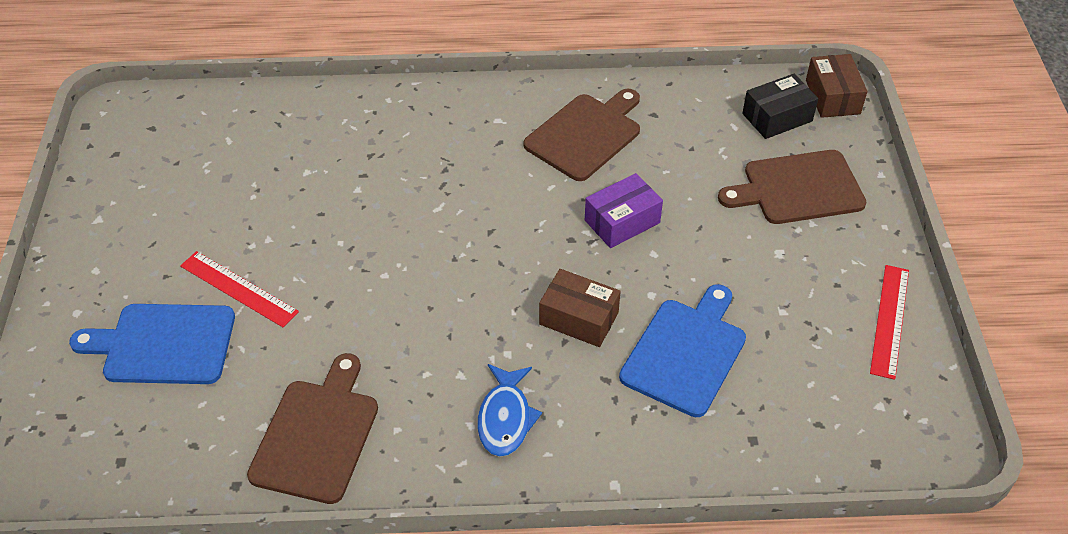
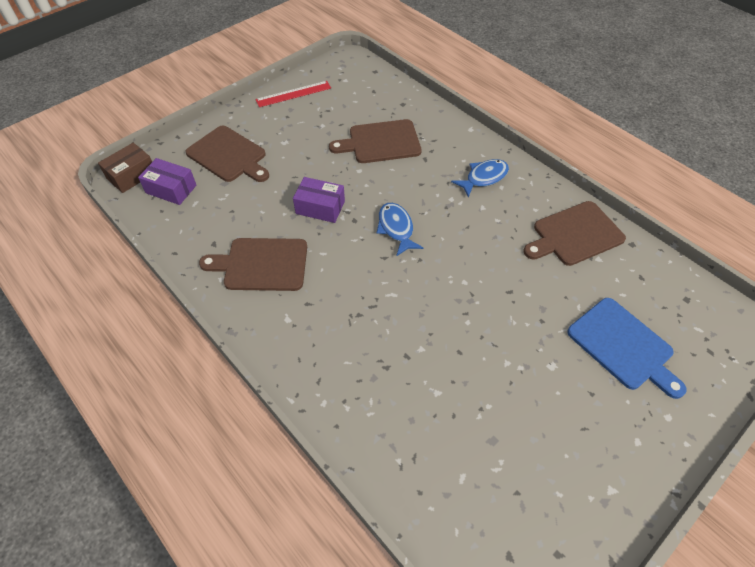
camera: 130 degrees left, 5 degrees up
(238, 289) = (552, 344): red ruler -> none
(518, 267) = (396, 228): none -> blue fish
(579, 318) = (402, 186): brown box -> none
(685, 352) = (381, 142): blue cutting board -> brown cutting board
(777, 117) = (171, 189): black box -> purple box

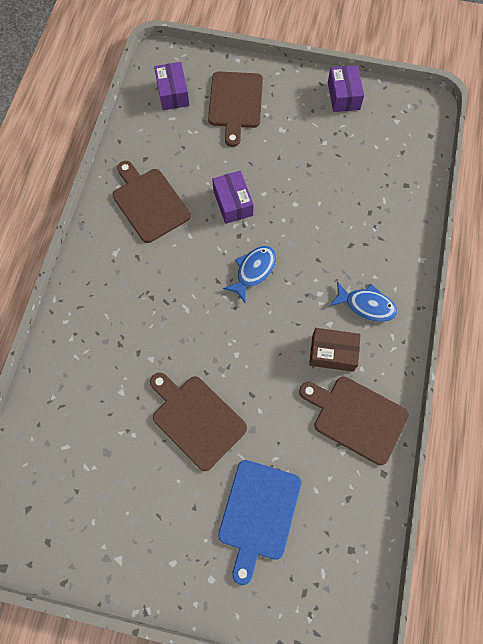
camera: 55 degrees right, 15 degrees up
(132, 175) = (166, 59): brown box -> brown box (332, 353)
(293, 94) = (343, 96): red ruler -> purple box
(381, 142) = (341, 199): brown cutting board -> brown cutting board (196, 419)

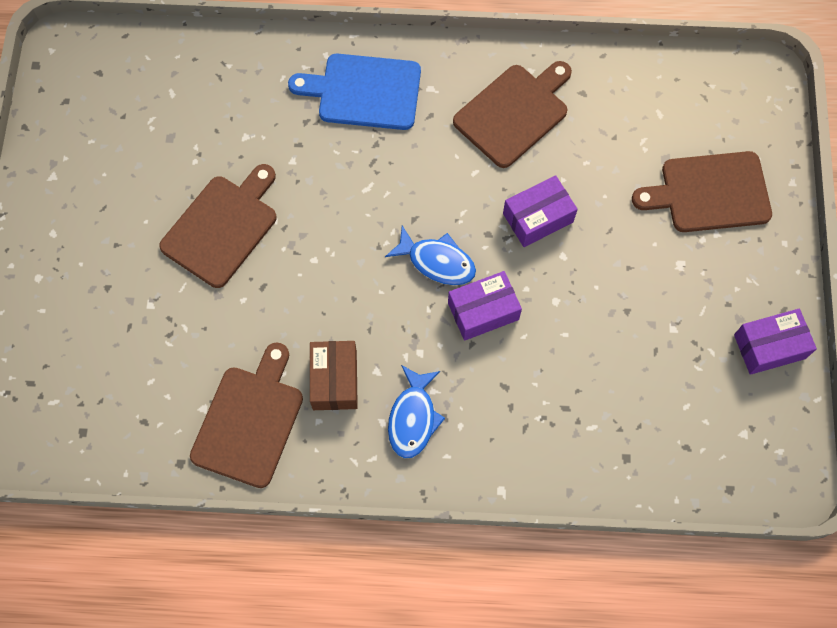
camera: 80 degrees right, 0 degrees up
(173, 93) = (703, 106): purple box -> purple box (483, 311)
(259, 513) = (116, 318): blue cutting board -> blue cutting board (364, 92)

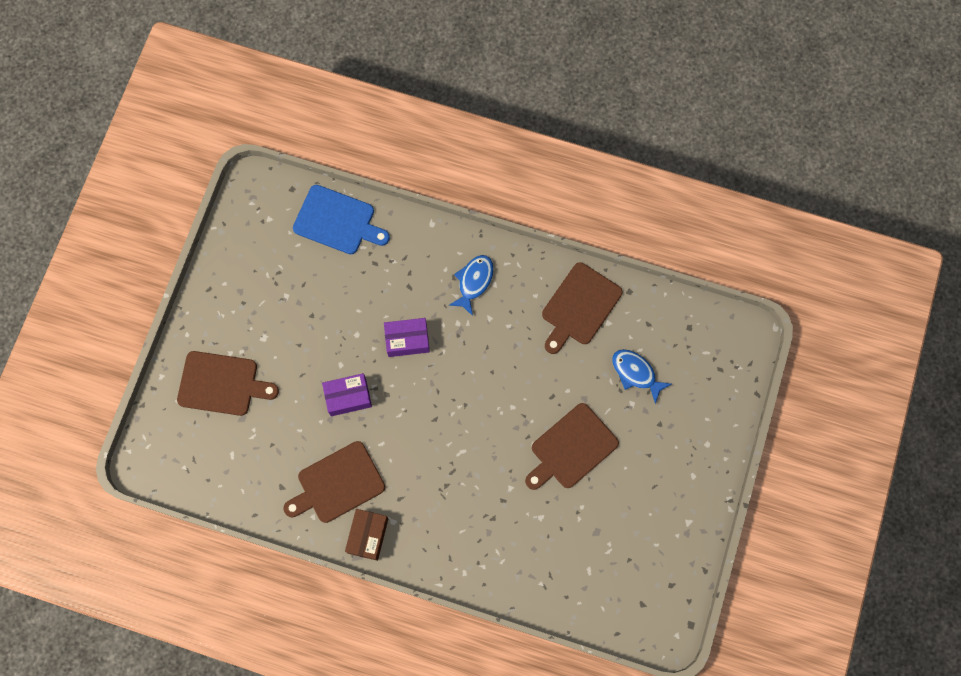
camera: 165 degrees left, 5 degrees up
(334, 380) = (518, 319): brown box -> brown box (368, 535)
(364, 92) = (443, 532): blue cutting board -> blue cutting board (337, 221)
(437, 261) = (428, 383): blue fish -> blue fish (636, 373)
(769, 346) = (229, 268): purple box -> none

